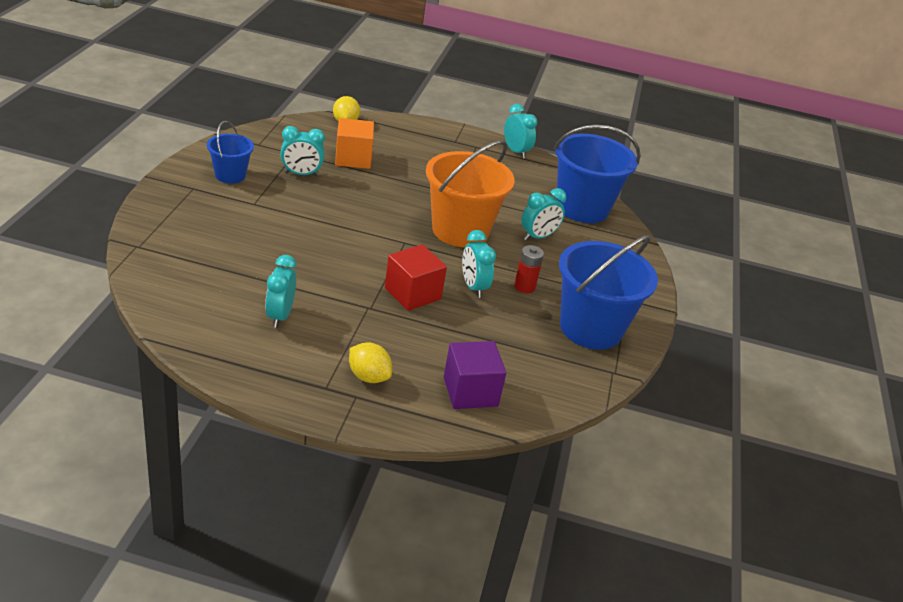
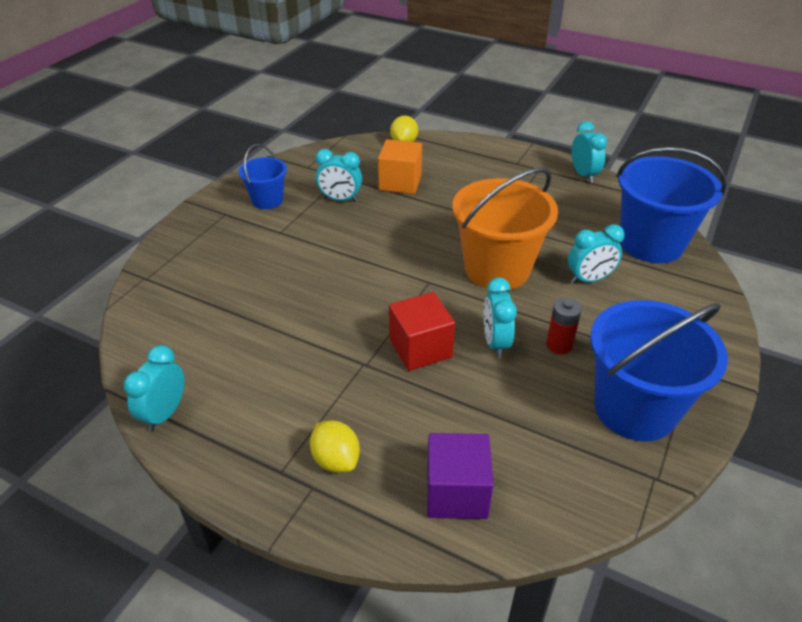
camera: 20 degrees right, 5 degrees up
(280, 316) = (260, 369): turquoise clock -> turquoise clock (164, 413)

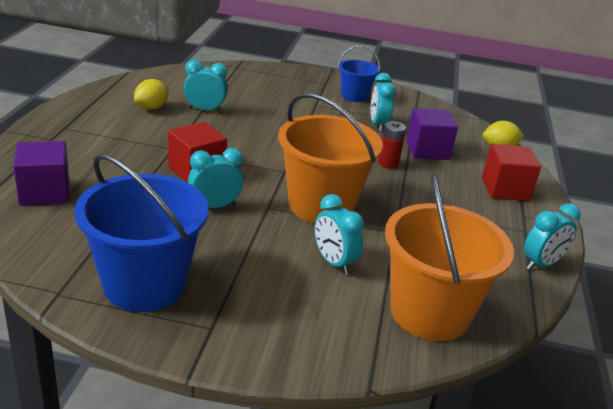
camera: 70 degrees right, 10 degrees down
(164, 413) = (111, 88): turquoise clock -> turquoise clock (205, 110)
(336, 460) = (75, 145): yellow lemon -> yellow lemon (151, 108)
(400, 182) = (427, 150): orange cube -> purple cube
(475, 160) = (505, 189): none -> red cube
(559, 345) = (222, 241): red battery -> red battery (388, 163)
(651, 244) = (429, 313): blue bucket -> orange bucket

